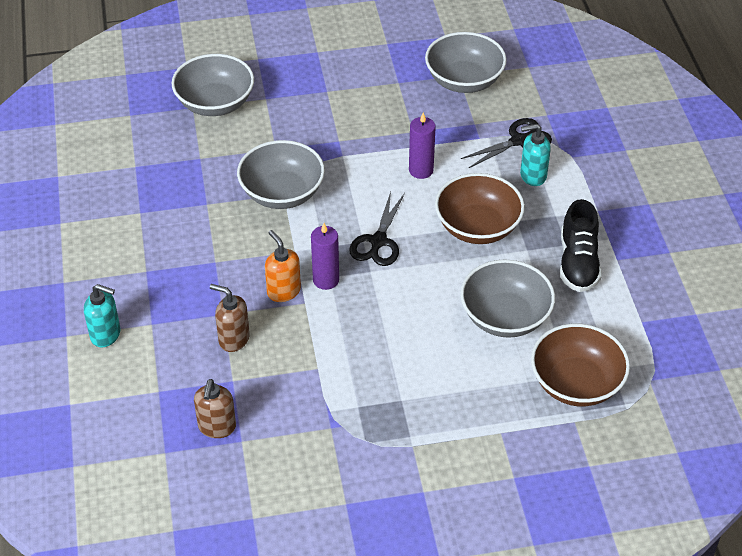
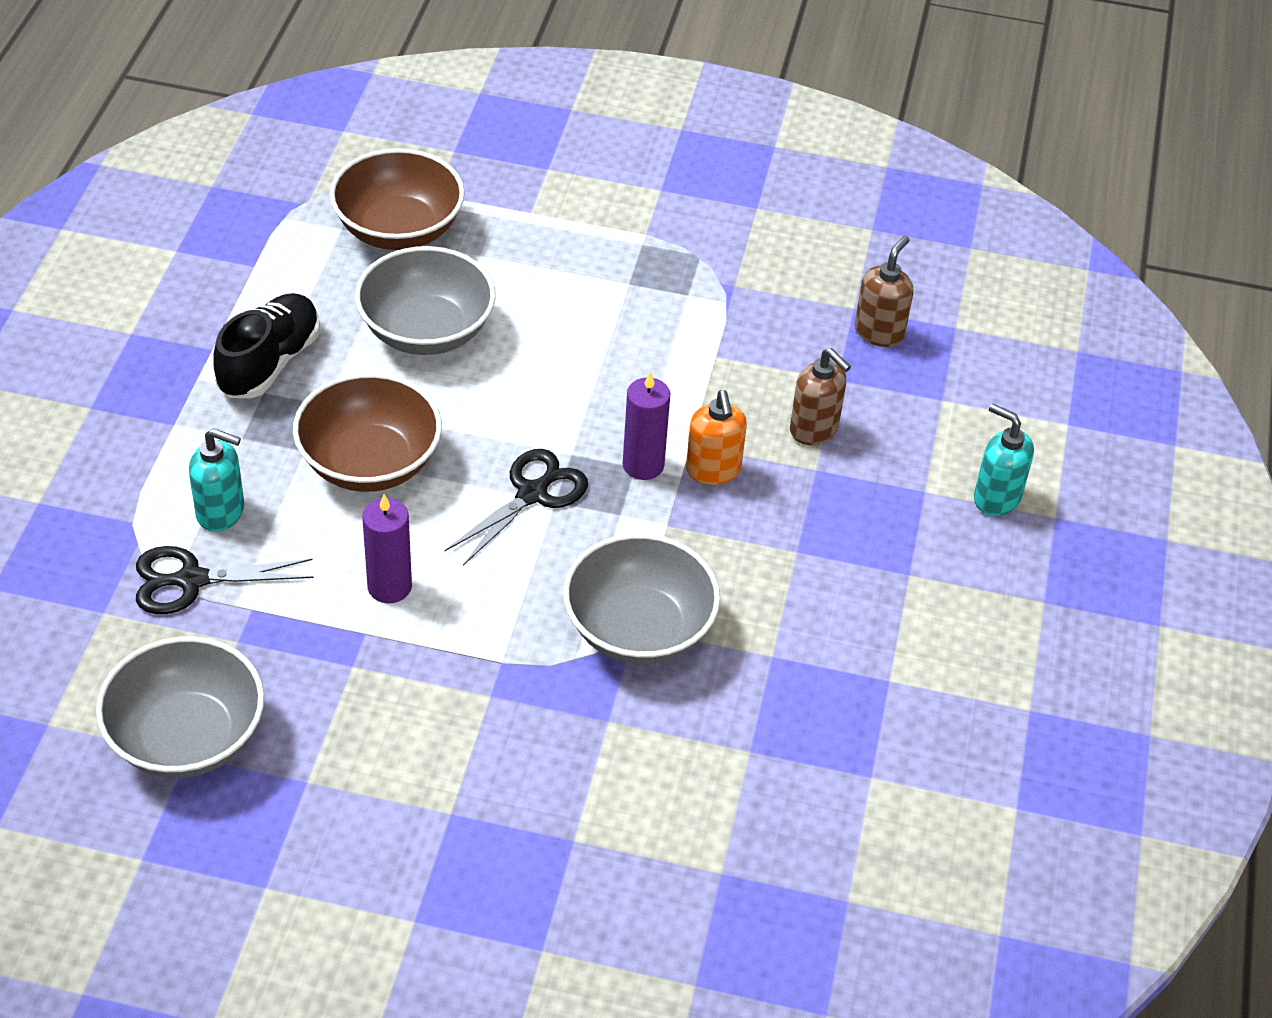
camera: 160 degrees left, 0 degrees up
(215, 103) = (674, 865): grey bowl -> none

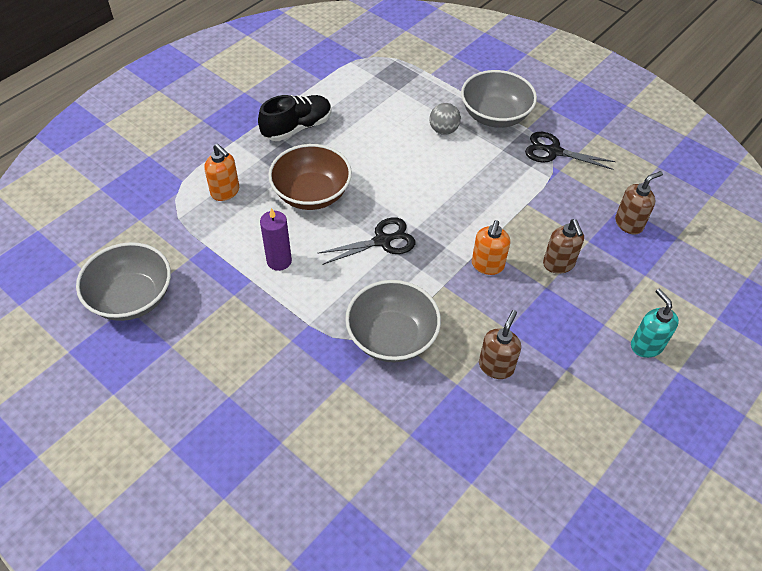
camera: 30 degrees right, 5 degrees up
(191, 580) = (188, 220): black scissors -> black scissors (553, 151)
(221, 512) = (225, 192): turquoise soap dispenser -> orange soap dispenser
(399, 229) = (401, 85): brown bowl -> none
(426, 331) = (383, 138): grey bowl -> grey bowl (495, 116)
(516, 283) = (443, 130): none -> grey ball
(643, 465) = (450, 248): purple candle -> none
(812, 609) = (496, 366): none -> brown soap dispenser

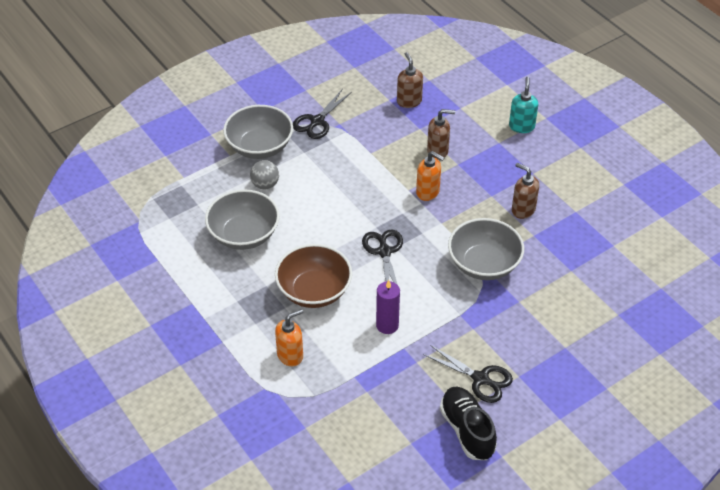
camera: 75 degrees left, 5 degrees down
(132, 298) = (401, 438): grey bowl -> grey bowl (244, 234)
(218, 358) = (481, 379): none -> black scissors
(297, 127) = (221, 289): black shoe -> black shoe (467, 430)
(646, 345) = (521, 126): turquoise soap dispenser -> turquoise soap dispenser turned 105 degrees clockwise

